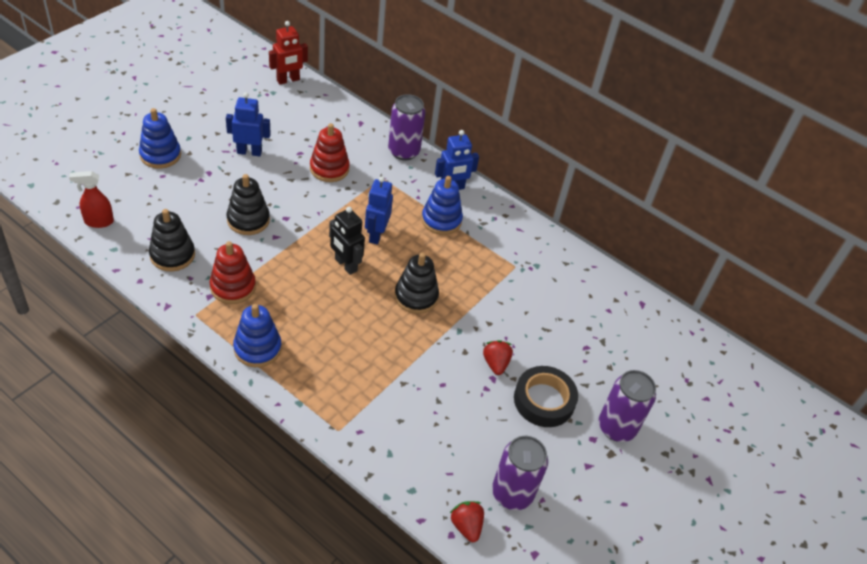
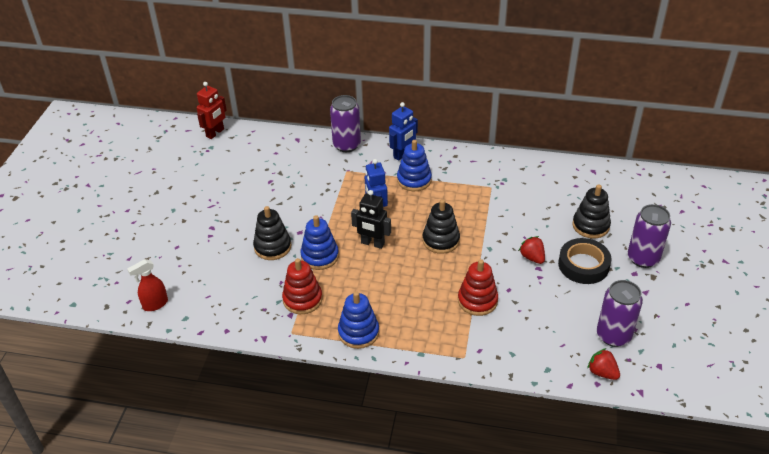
camera: 20 degrees left, 5 degrees down
(160, 155) = (161, 232): blue stacking toy -> blue stacking toy (320, 256)
(172, 255) = (236, 300): black stacking toy -> black stacking toy (590, 225)
(249, 152) = (230, 198): blue robot -> none
(329, 169) = (302, 182): red stacking toy -> red stacking toy (477, 300)

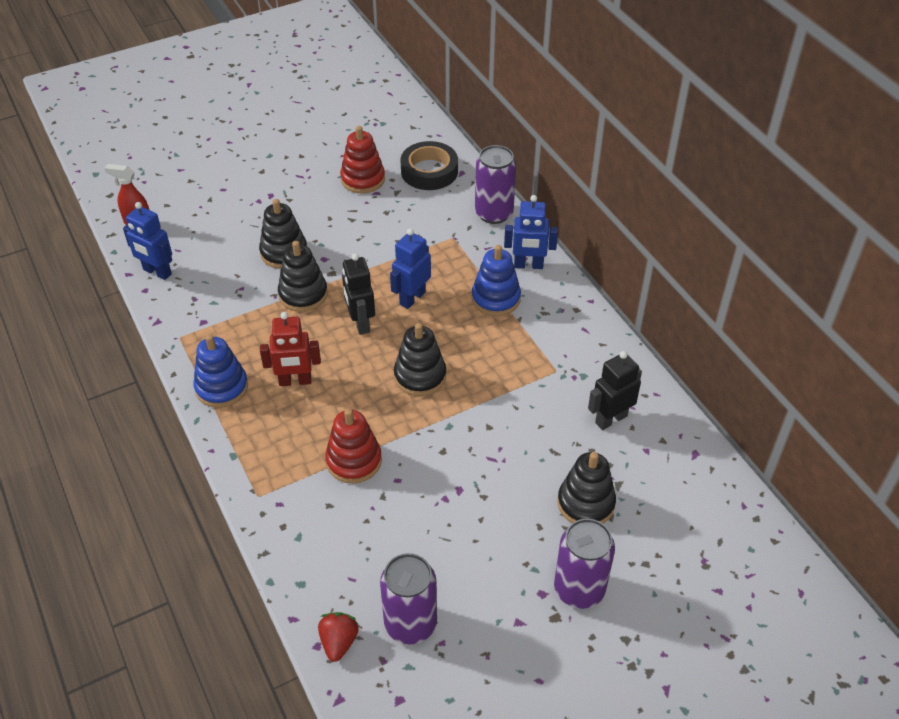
camera: 50 degrees right, 5 degrees up
(215, 133) = (406, 113): red robot -> red robot (295, 381)
(217, 316) = (157, 272): none -> blue robot
(302, 299) = (231, 318): red stacking toy -> red stacking toy (363, 179)
(320, 256) = (303, 294): blue stacking toy -> black stacking toy
(532, 257) = (471, 474): red strawberry -> none
(544, 186) = (611, 419): none -> black robot
(583, 265) = (506, 532): black tape -> black tape (429, 171)

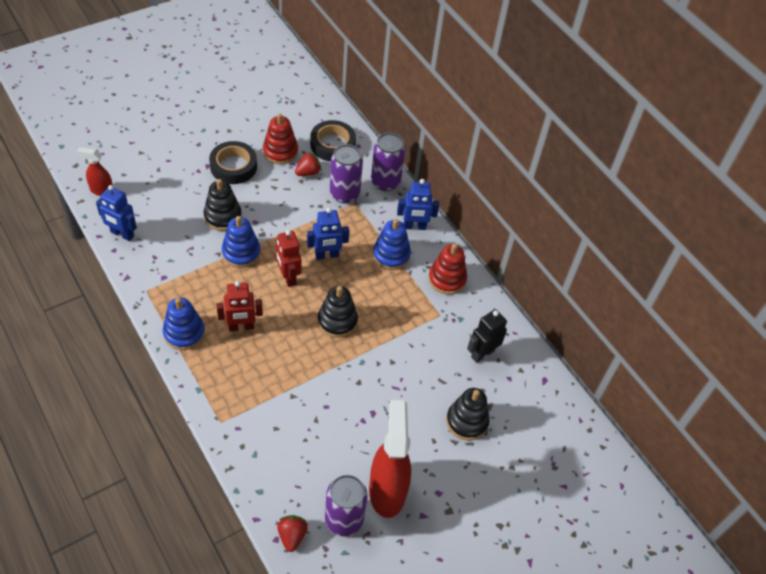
camera: 10 degrees left, 5 degrees up
(303, 196) = (233, 166): none -> black tape
(303, 294) = (241, 253): black stacking toy -> blue stacking toy
(354, 461) = (292, 392): red stacking toy -> red stacking toy (447, 279)
(360, 323) = (288, 277): black robot -> red robot
(395, 202) = (308, 172): none -> red strawberry
(412, 298) = (327, 255): blue robot -> blue robot turned 135 degrees counterclockwise
(472, 588) = (387, 490): none -> red spray bottle
(579, 589) = (465, 489): purple can -> purple can (344, 194)

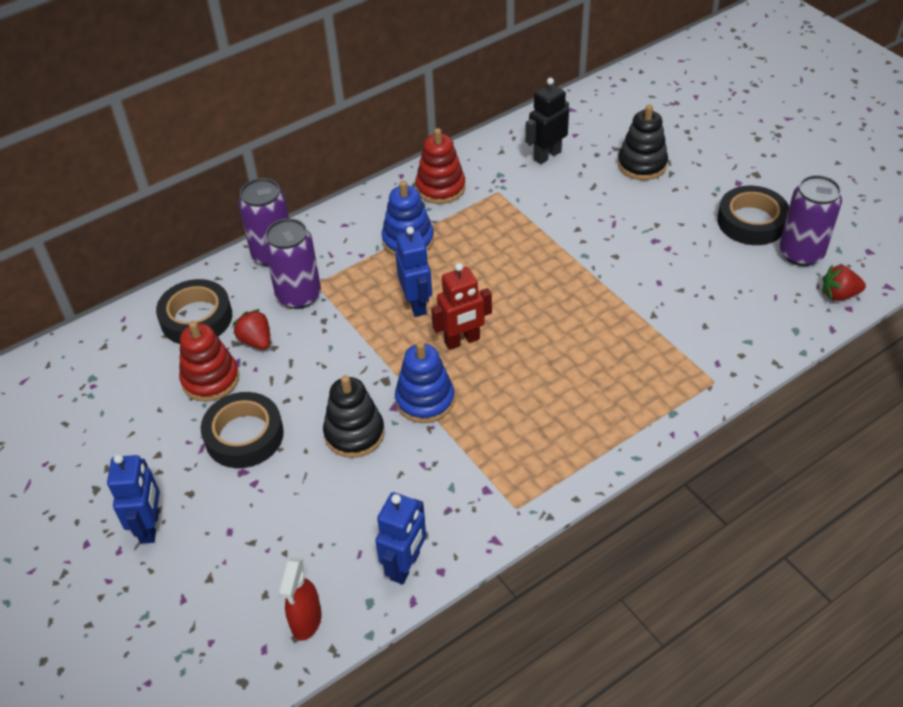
camera: 85 degrees left, 5 degrees down
(184, 333) = (584, 445): blue stacking toy -> none
(241, 327) = (558, 381): red robot -> none
(337, 321) = (527, 283): black stacking toy -> none
(387, 490) = (751, 221): red spray bottle -> black tape
(414, 226) = (355, 221): blue robot -> blue robot (150, 526)
(482, 354) = (547, 155): black robot -> black robot turned 90 degrees clockwise

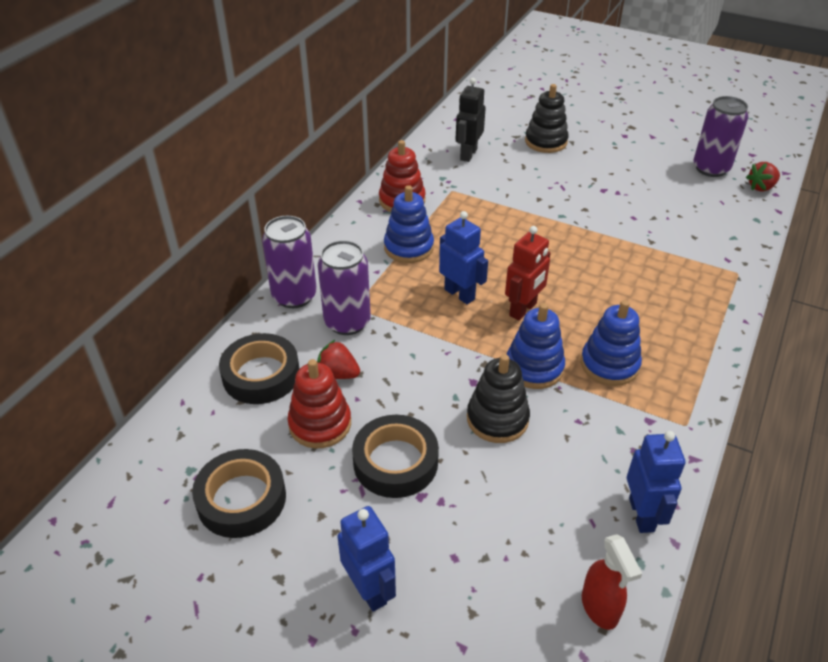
camera: 30 degrees left, 5 degrees down
(496, 424) = (609, 364): none -> blue stacking toy
(751, 221) = (658, 158): black tape -> black tape (241, 499)

